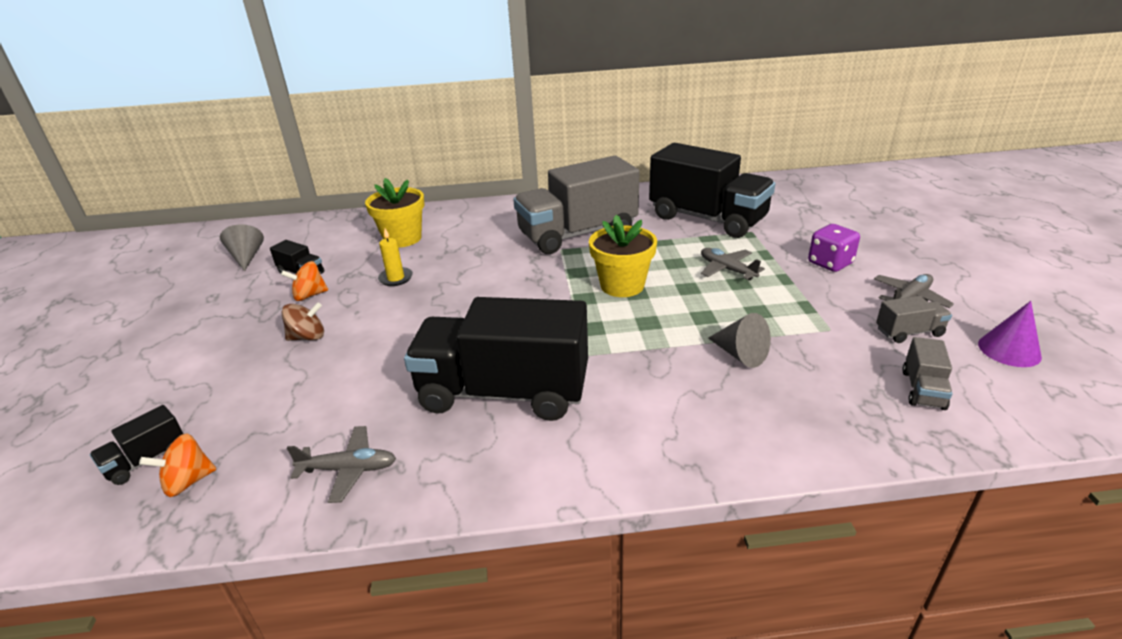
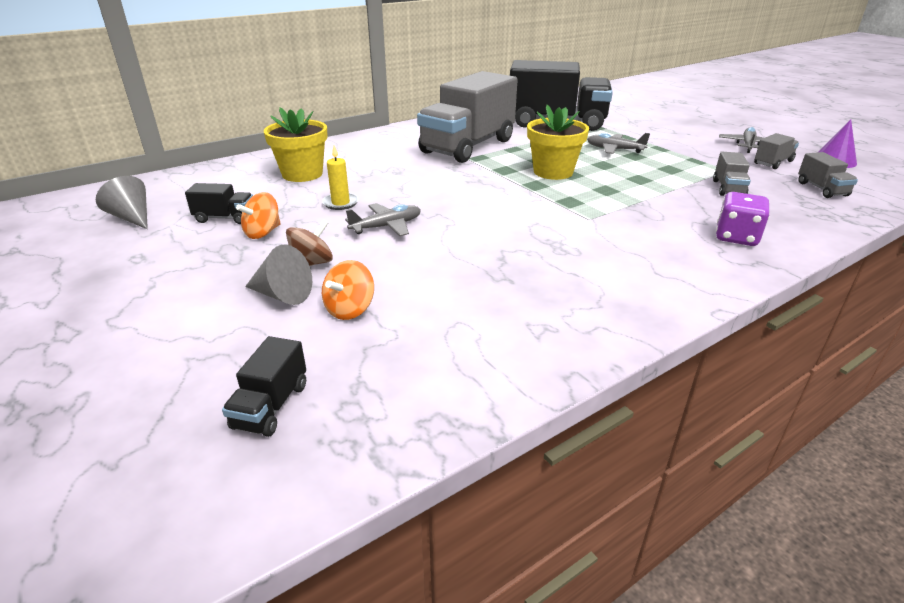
camera: 30 degrees left, 0 degrees up
(188, 482) = (352, 406): orange spinning top -> orange spinning top (350, 309)
(348, 469) = (507, 343): grey plane -> grey plane (386, 226)
(504, 392) = (562, 256): black truck -> none
(740, 354) = (694, 195): grey cone -> grey cone (283, 295)
(794, 356) = (728, 188): none -> grey truck
(830, 263) = (675, 135): purple dice -> purple dice (736, 237)

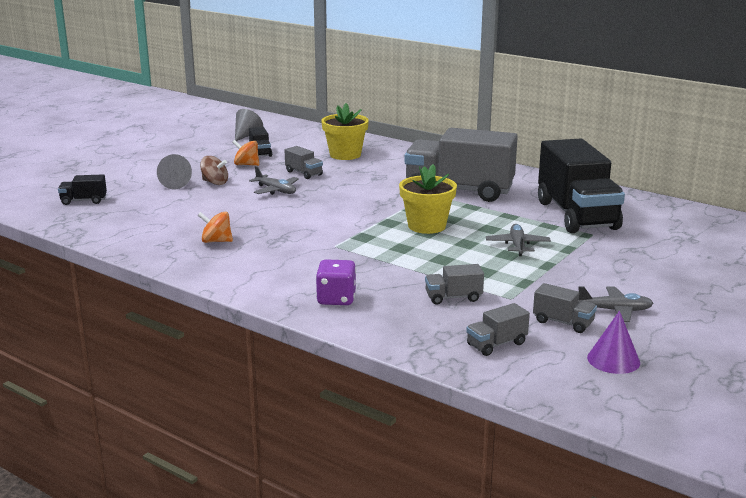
camera: 70 degrees right, 10 degrees down
(340, 203) = (304, 173): yellow candle -> grey truck
(350, 309) = (168, 200): orange spinning top -> orange spinning top (216, 241)

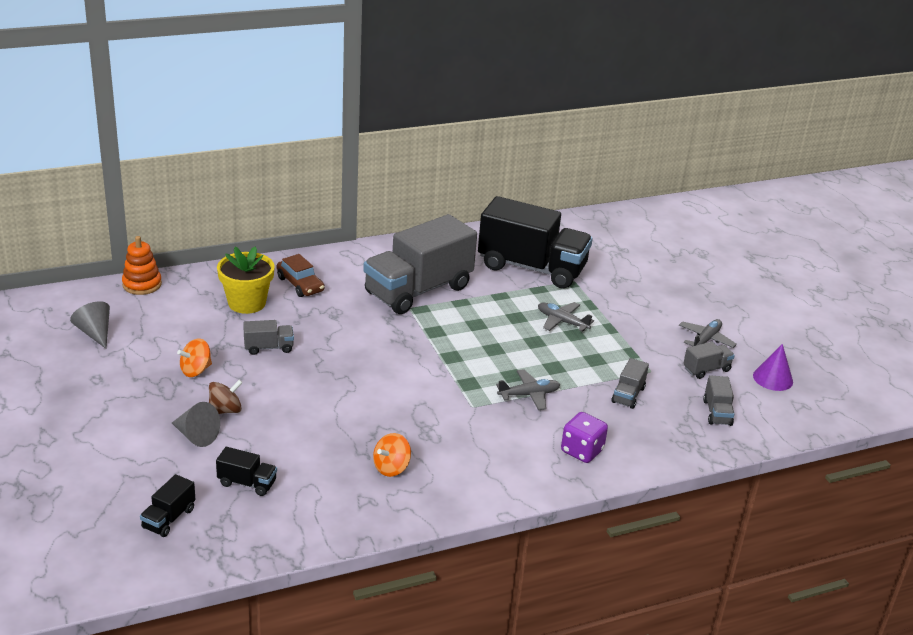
camera: 60 degrees left, 10 degrees up
(260, 153) = (169, 347): black truck -> black truck (247, 483)
(276, 190) = (297, 383): grey plane -> grey plane (529, 395)
(317, 129) = (142, 284): none -> orange stacking toy
(395, 160) = (300, 284): none -> brown car
(426, 226) = (479, 342): yellow flower pot -> none

